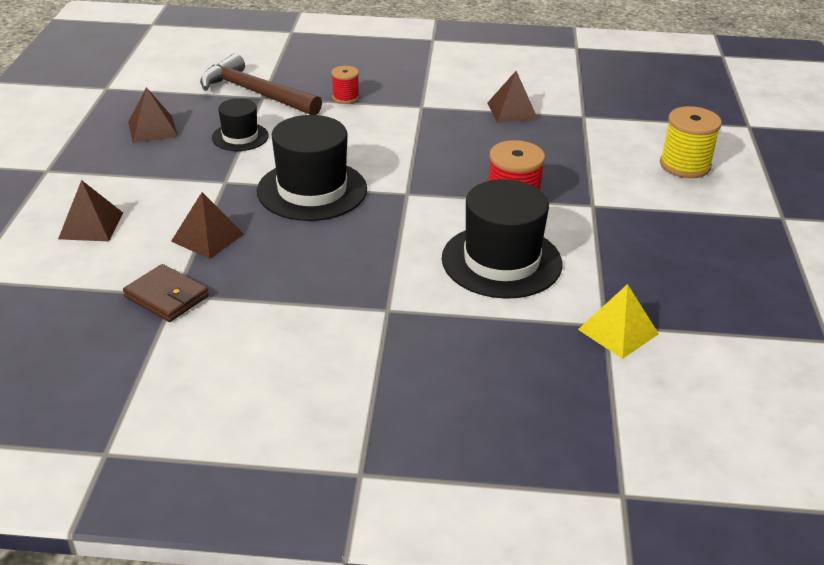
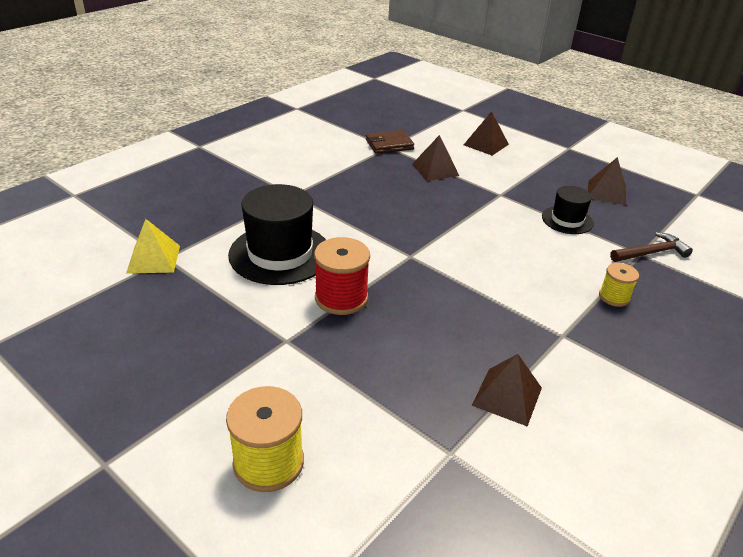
camera: 125 degrees right, 0 degrees up
(255, 93) = (651, 253): brown hammer -> brown hammer, size x0.59
(312, 190) = (456, 220): black hat -> none
(345, 97) = (614, 297): red spool -> yellow spool

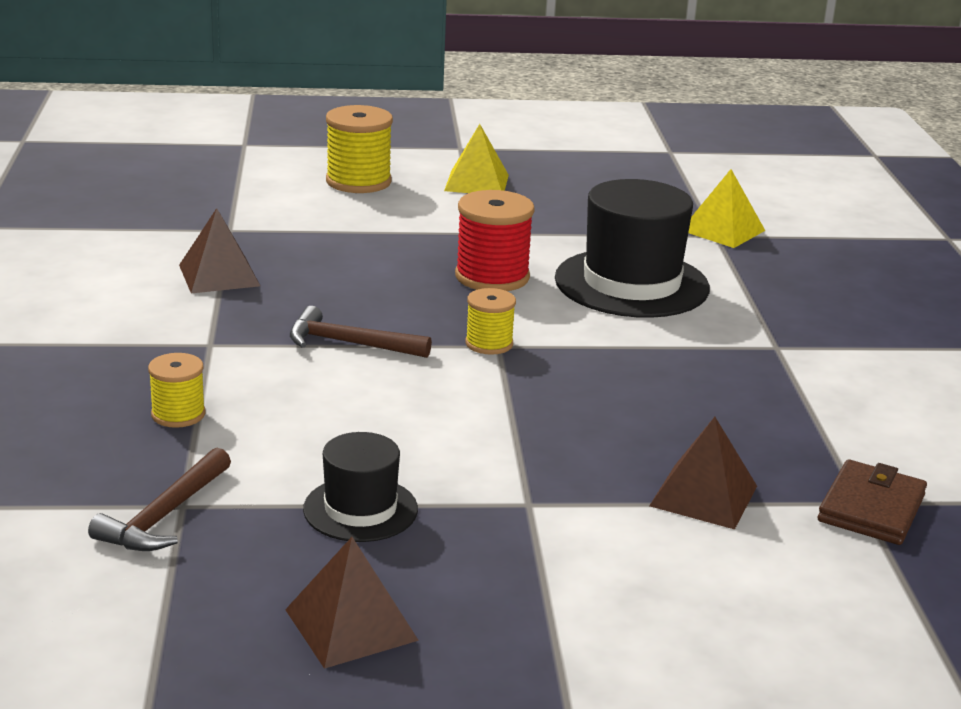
camera: 135 degrees right, 10 degrees down
(188, 397) = (477, 183): none -> yellow pyramid
(413, 259) = (489, 344): none -> yellow spool
(483, 295) = (349, 343): none -> brown hammer
(486, 144) = (739, 625): brown pyramid -> none

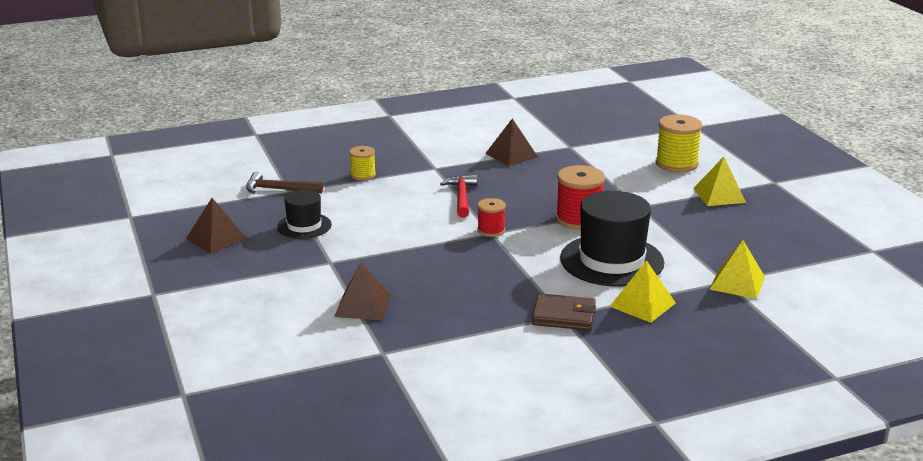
camera: 75 degrees right, 0 degrees up
(349, 343) = (461, 197): brown hammer -> red hammer
(489, 344) = (491, 230): yellow spool -> red spool
(761, 292) = (642, 304): none -> yellow pyramid
(871, 508) = (377, 356): brown wallet -> brown wallet (564, 316)

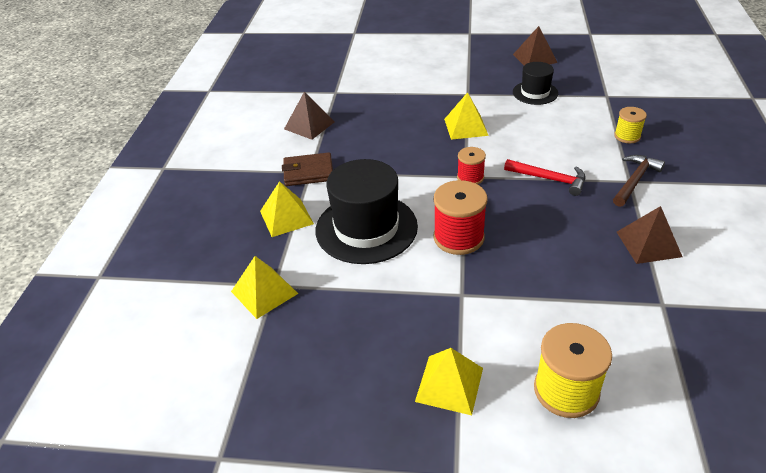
camera: 120 degrees right, 15 degrees up
(279, 189) = (612, 92): brown hammer -> brown hammer (634, 180)
(363, 306) = (396, 95): brown pyramid -> brown pyramid (309, 125)
(403, 249) = (466, 127): none -> yellow pyramid
(564, 316) = (308, 172): brown wallet -> brown wallet turned 45 degrees clockwise

